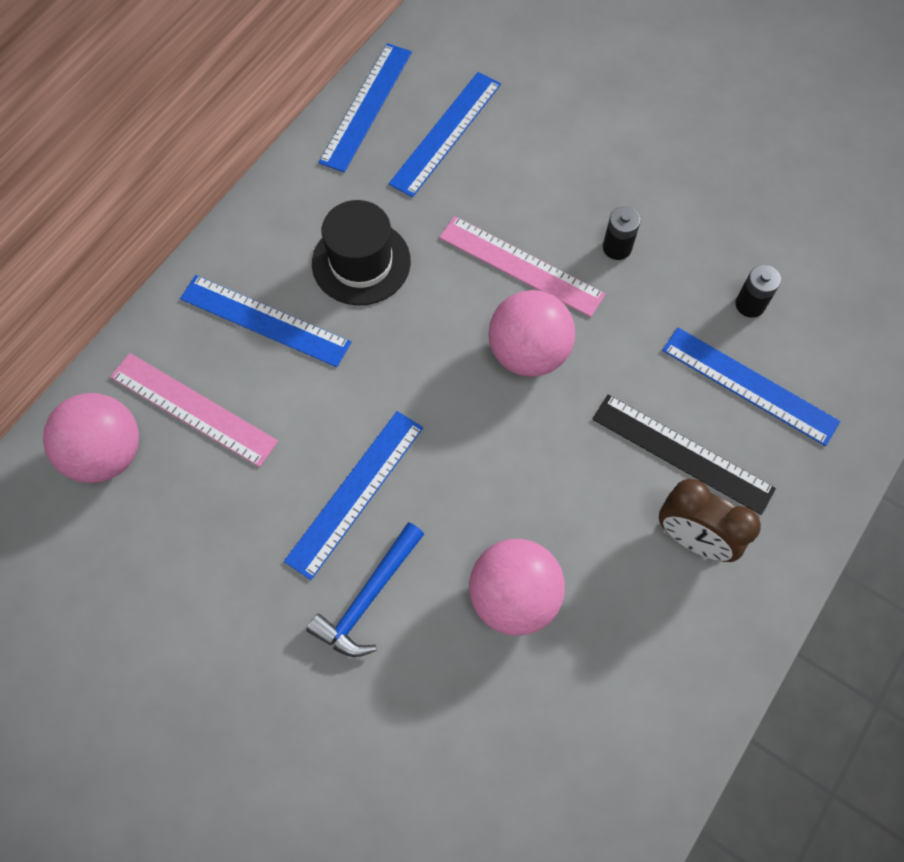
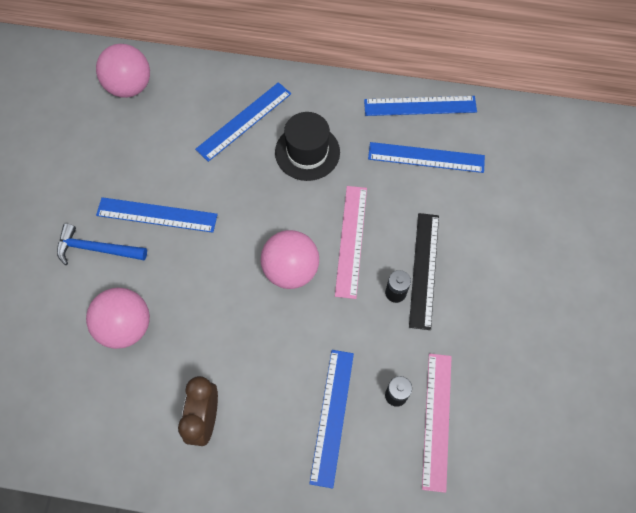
camera: 65 degrees right, 0 degrees up
(193, 409) = (173, 113): pink ruler -> pink ruler (436, 420)
(265, 320) = (244, 121): blue ruler -> blue ruler turned 45 degrees clockwise
(682, 453) = (262, 390): black ruler -> black ruler (424, 270)

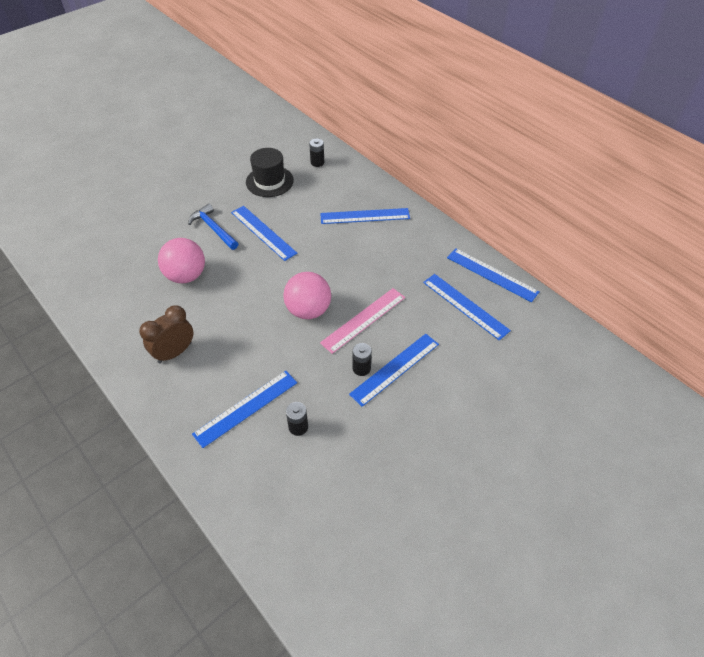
camera: 40 degrees right, 15 degrees down
(130, 86) = (317, 162): pink ball -> black battery
(307, 152) = (387, 255): black hat -> black hat (269, 181)
(424, 270) = (395, 369): black ruler -> blue ruler
(436, 420) = (309, 463): pink ruler -> none

